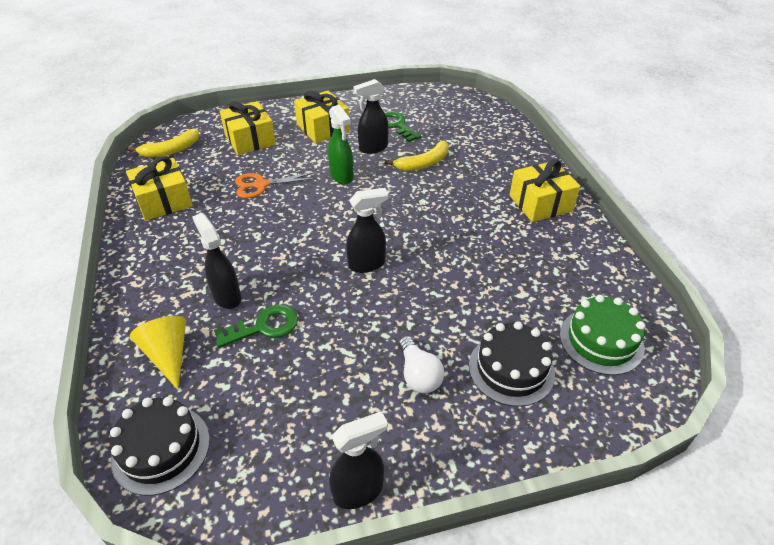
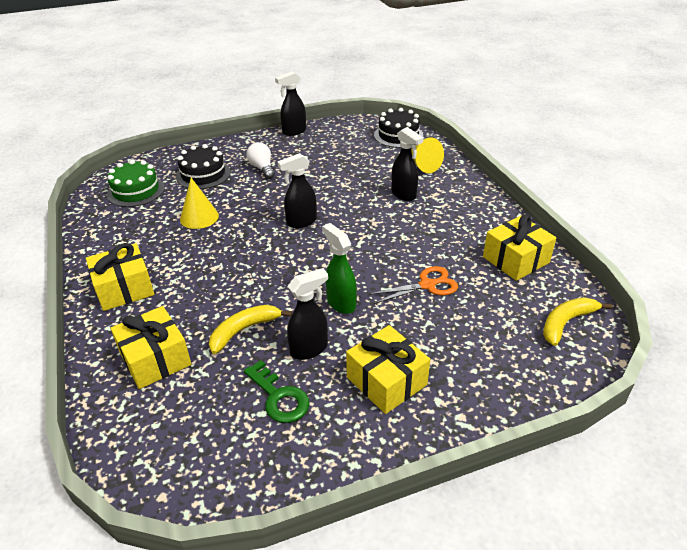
camera: 175 degrees right, 5 degrees down
(250, 139) = (478, 349): yellow gift -> yellow gift (155, 359)
(264, 327) = (368, 181): green key -> none
(493, 283) = (199, 217): none -> yellow cone

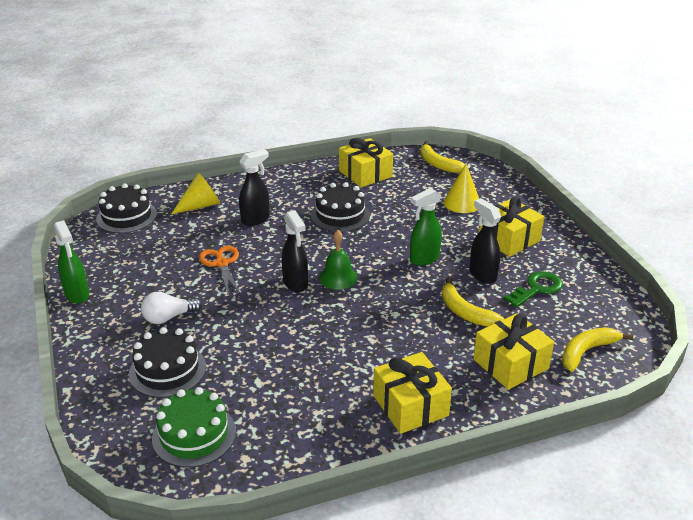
camera: 90 degrees left, 5 degrees down
(156, 429) = (586, 351): none -> yellow banana
(199, 217) = (273, 362): yellow cone -> yellow cone (462, 203)
(294, 132) = (77, 295): black spray bottle -> green spray bottle
(309, 245) = (338, 277): none -> green bell
(420, 244) = (340, 215): none -> black cake
(427, 285) = (398, 215): orange scissors -> orange scissors (221, 264)

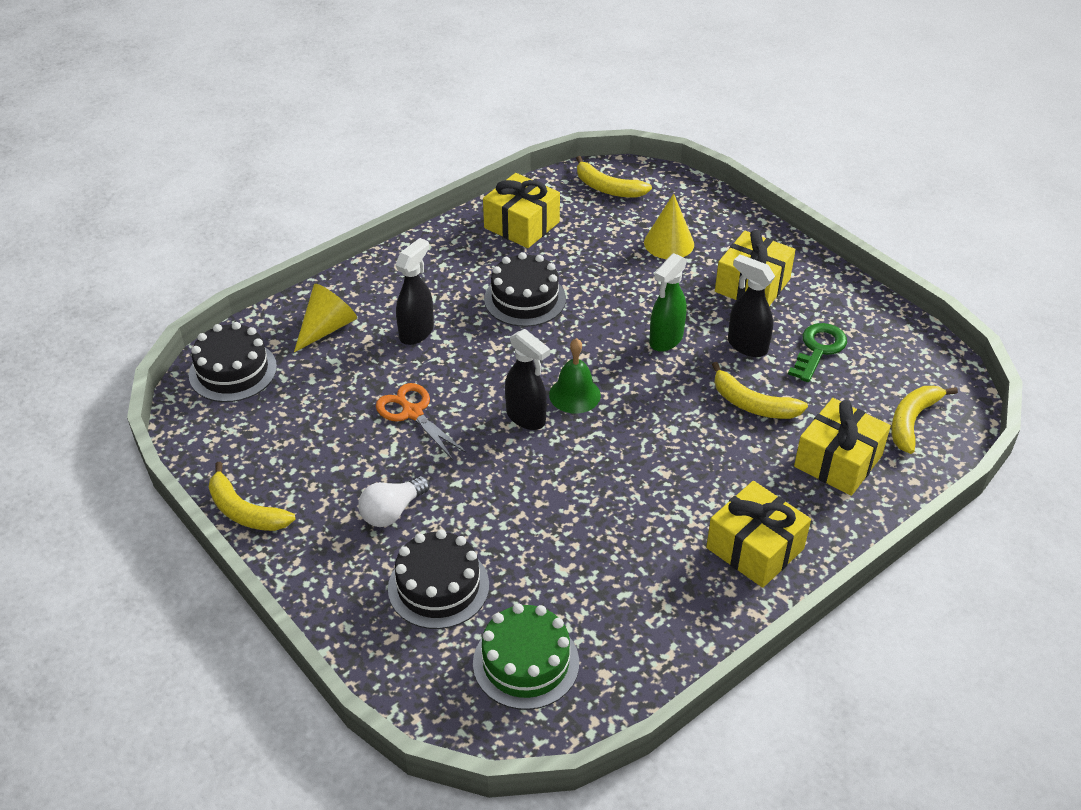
camera: 20 degrees left, 10 degrees up
(77, 295) = (245, 511): green spray bottle -> yellow banana

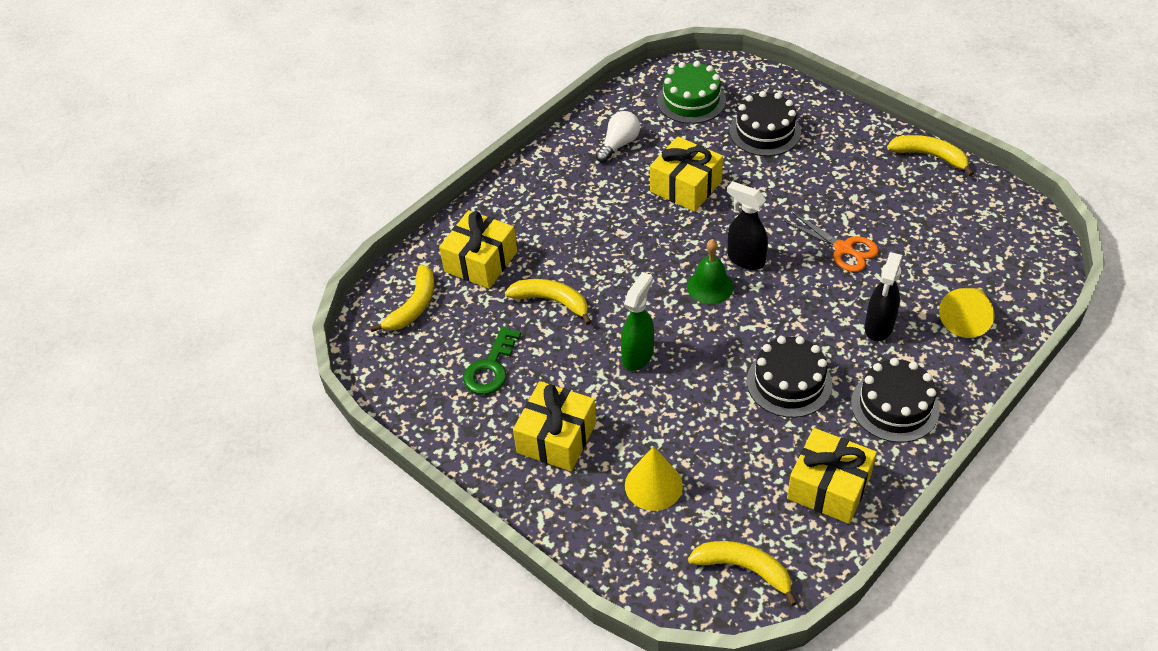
camera: 175 degrees right, 5 degrees up
(233, 371) = (1022, 262): black cake -> black cake (894, 406)
(392, 512) = (821, 172): white light bulb -> white light bulb (619, 144)
(746, 346) = (559, 361): black spray bottle -> none
(755, 548) = (547, 187): yellow gift -> yellow gift (686, 186)

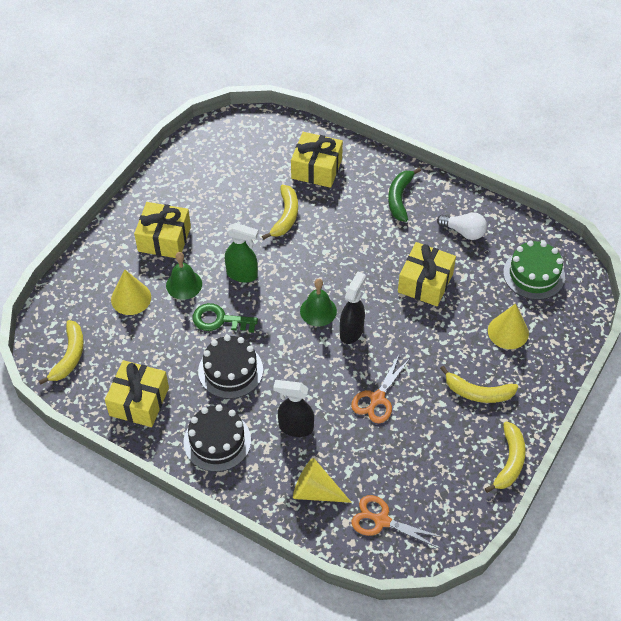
camera: 75 degrees right, 5 degrees up
(414, 306) = (267, 140): yellow banana -> yellow banana (478, 393)
(491, 367) = (219, 193): green key -> green key (219, 320)
(553, 191) = (399, 198): none -> green banana
(641, 421) = (184, 284): none -> green bell
(765, 132) = (508, 332): black cake -> yellow cone
(1004, 266) = (381, 521): none -> orange scissors

